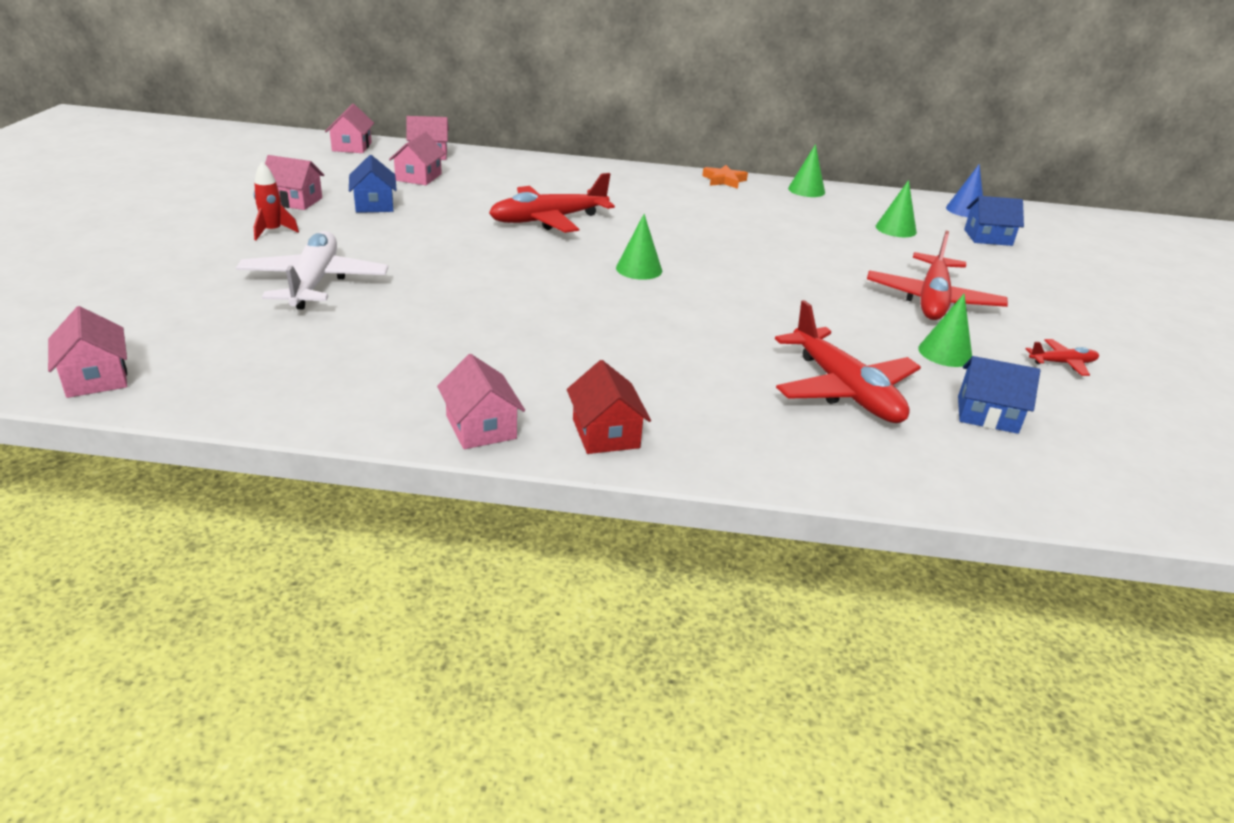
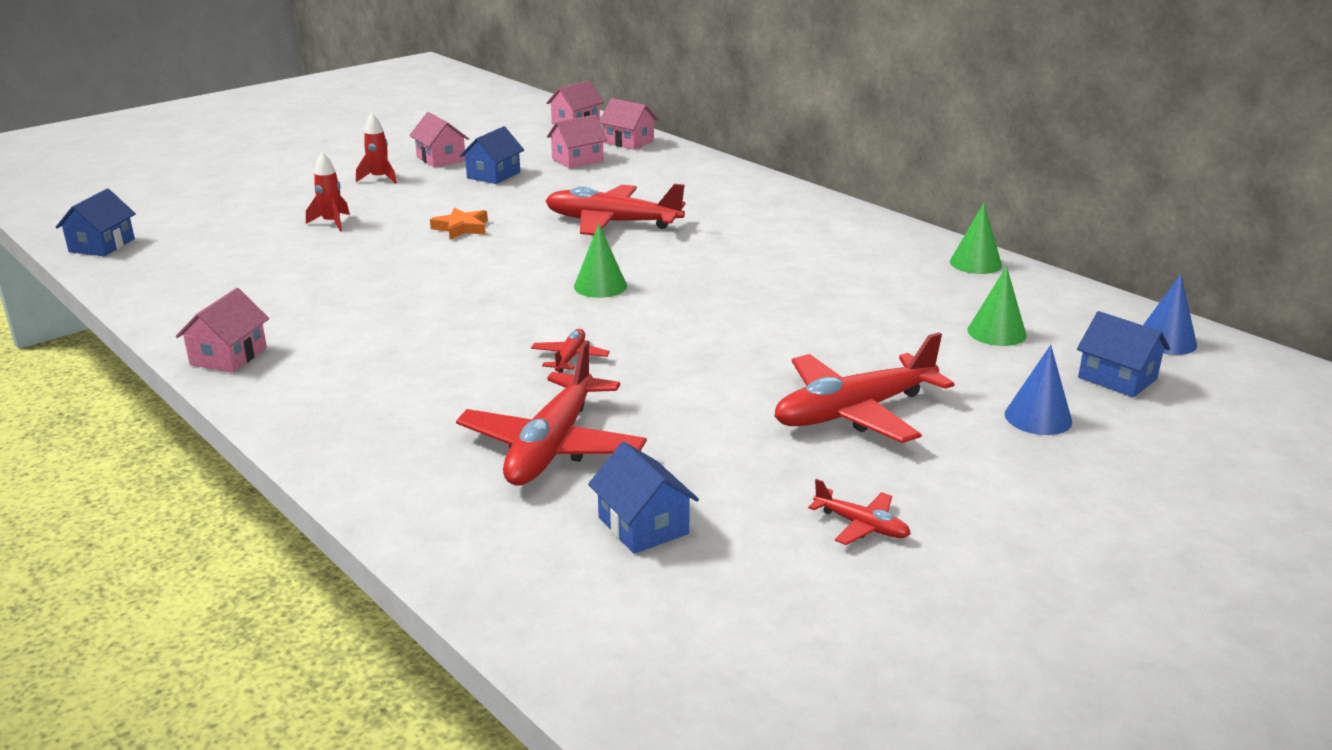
camera: 45 degrees right, 5 degrees down
(96, 378) = (102, 245): pink house -> blue house
(314, 282) = (332, 223): white plane -> red rocket
(605, 433) = (294, 394): red house -> none
(724, 180) = (890, 230): orange star -> orange star (461, 228)
(727, 326) = (570, 358): none -> red plane
(945, 353) = (738, 461): green cone -> none
(1003, 271) = (1038, 418): none -> blue cone

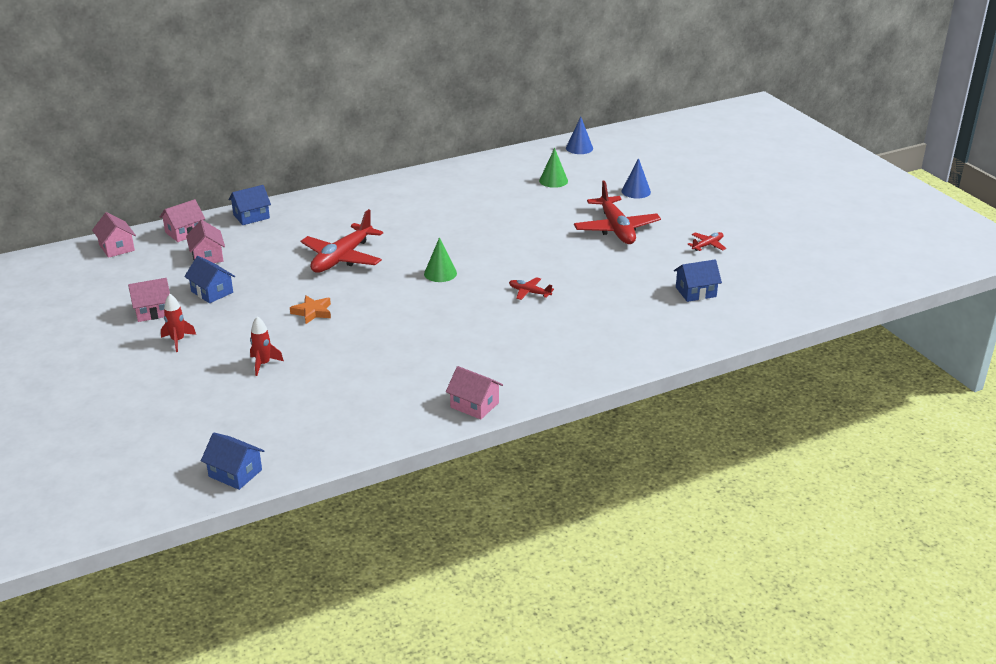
camera: 75 degrees left, 5 degrees up
(552, 447) = (622, 307): red plane -> none
(975, 263) = (472, 167): green cone -> none
(1117, 378) = (608, 167): blue house -> blue house (251, 216)

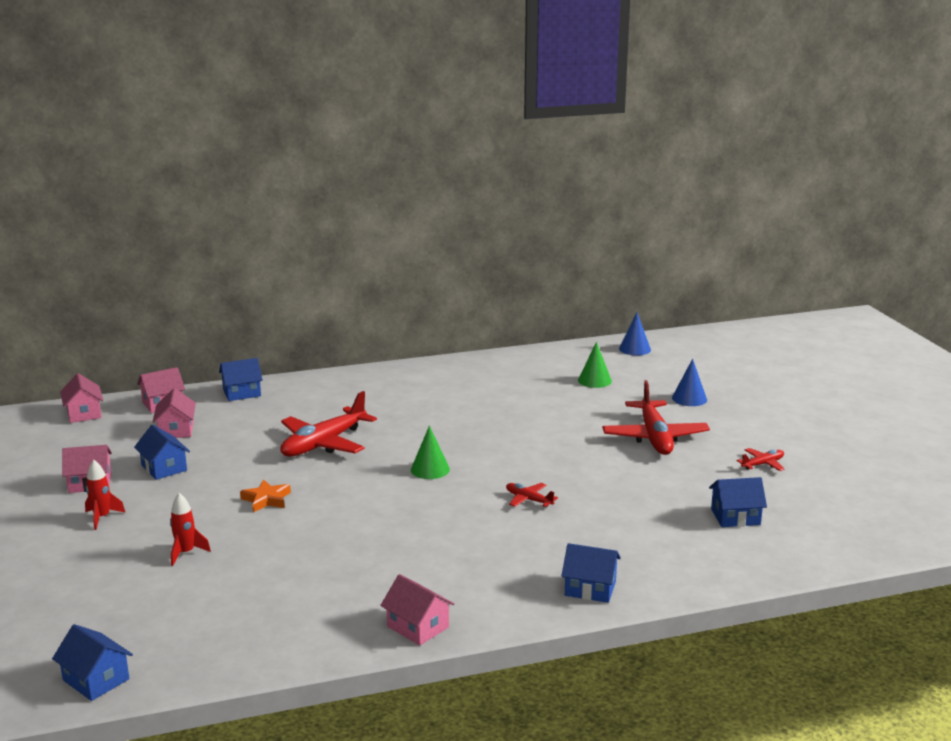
camera: 10 degrees right, 10 degrees down
(598, 361) = (590, 588): none -> blue house

